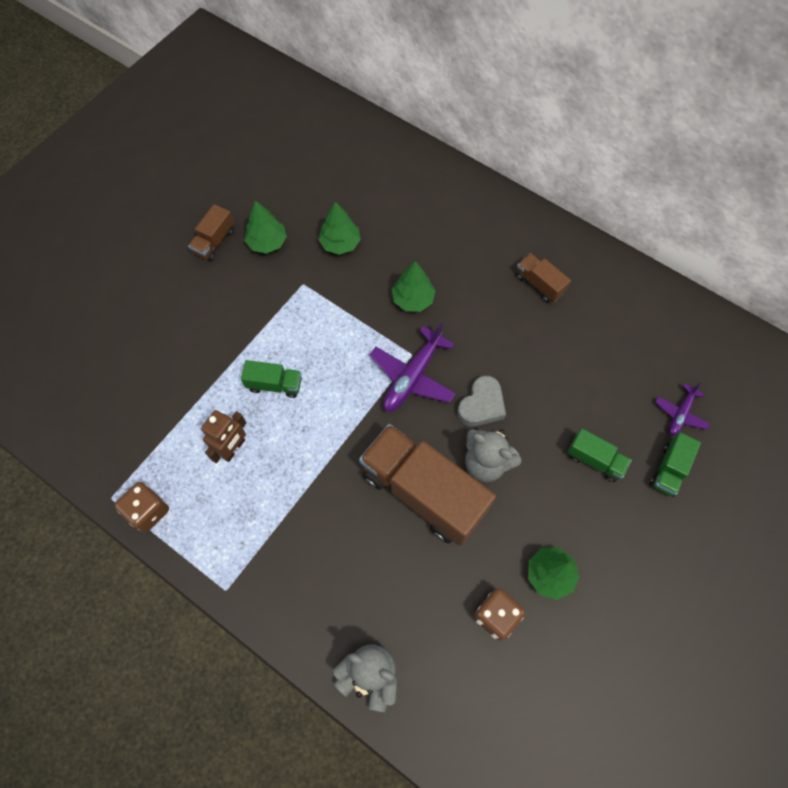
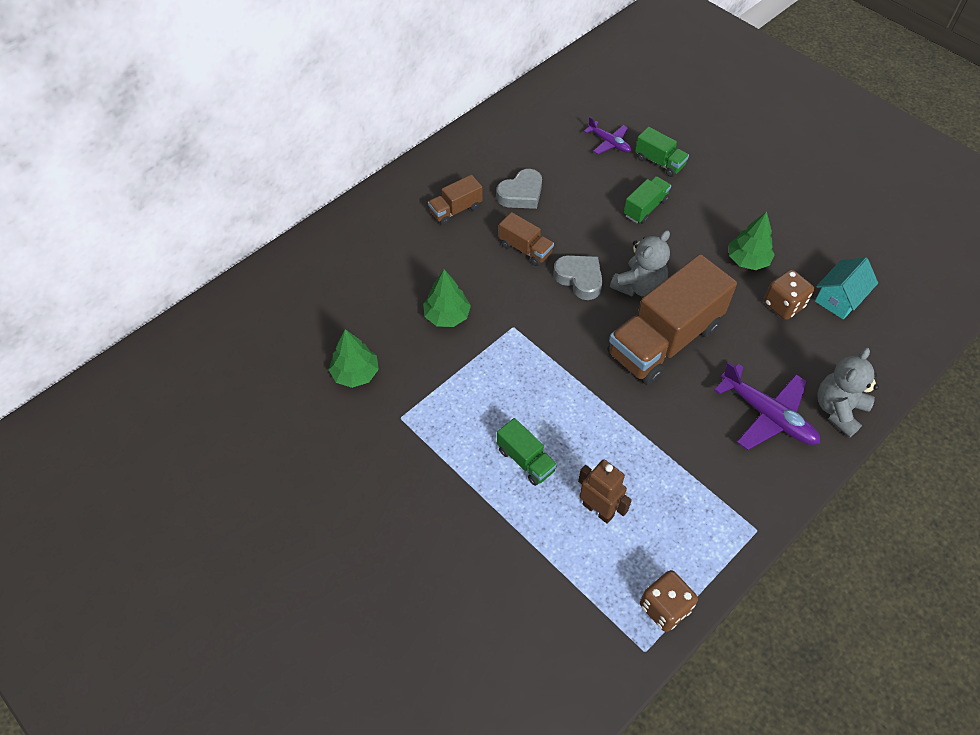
camera: 80 degrees left, 10 degrees down
(214, 241) = (311, 510): brown truck -> brown truck (525, 249)
(267, 242) = (331, 449): green tree -> none
(274, 384) = (525, 460): green truck -> green truck turned 120 degrees clockwise
(412, 376) = (539, 330): purple plane -> purple plane (767, 415)
(520, 682) = (839, 298): none -> turquoise house
(577, 338) = (521, 194): none -> grey heart

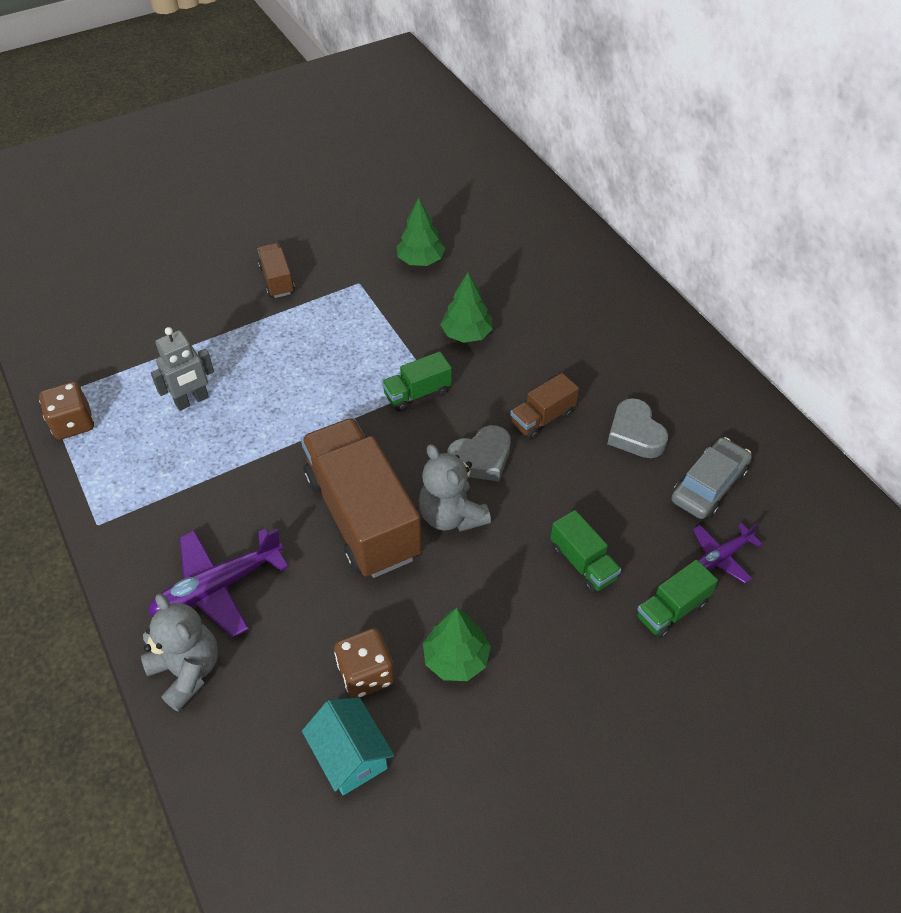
camera: 105 degrees right, 5 degrees down
(455, 210) = (620, 368): brown truck -> brown truck (277, 280)
(525, 460) = (271, 360): green truck -> green truck (417, 393)
(553, 152) = (709, 486): none -> grey car
(598, 510) = (192, 401): brown robot -> grey robot

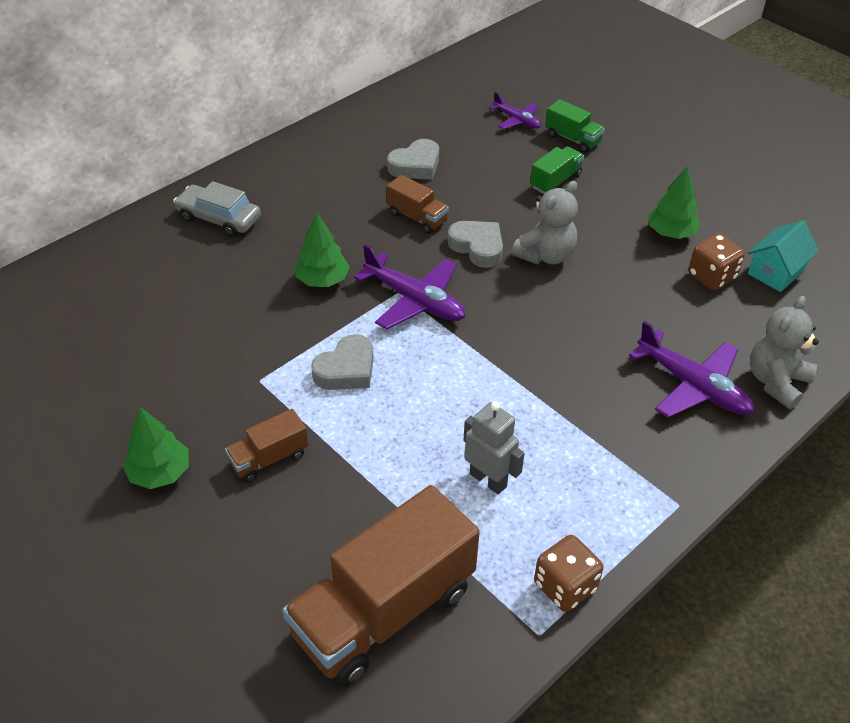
camera: 105 degrees left, 5 degrees down
(349, 334) = (346, 370): none -> grey heart
(362, 517) = (573, 309): brown truck -> brown truck (384, 611)
(417, 393) = (415, 300): green truck -> purple plane
(420, 260) = (211, 335): green tree -> green tree (159, 473)
(709, 486) = (454, 128): grey car -> grey car (219, 218)

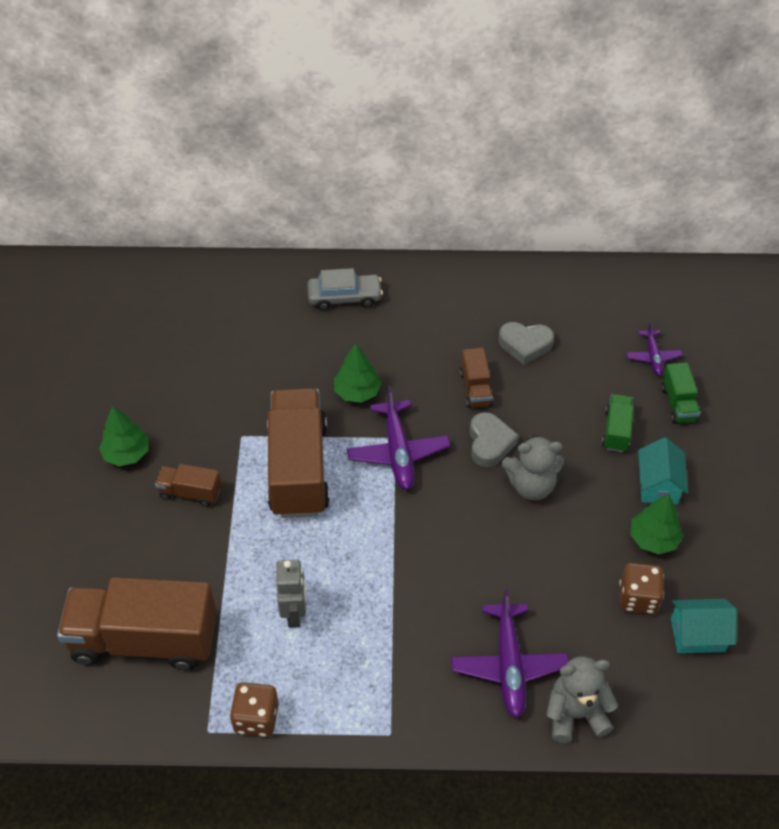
camera: 45 degrees right, 5 degrees up
(219, 218) = (345, 297): grey car -> grey car turned 105 degrees clockwise
(346, 370) = (298, 469): grey heart -> brown truck
(555, 181) = (616, 431): green truck -> green truck turned 75 degrees counterclockwise
(628, 197) = (658, 485): none -> turquoise house

